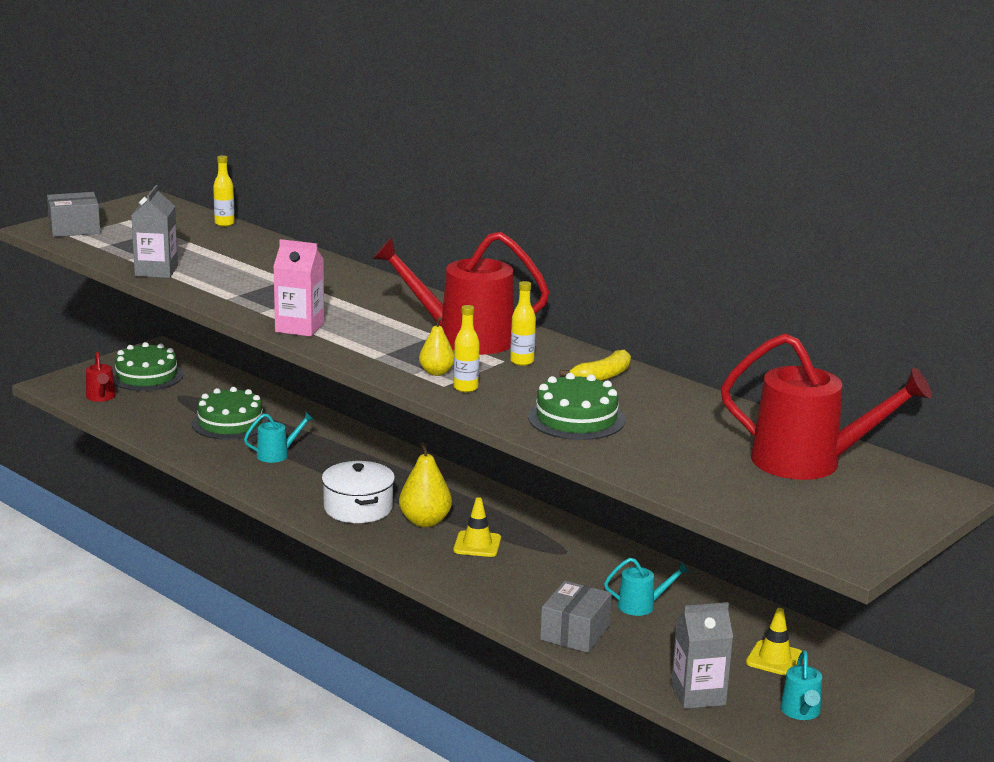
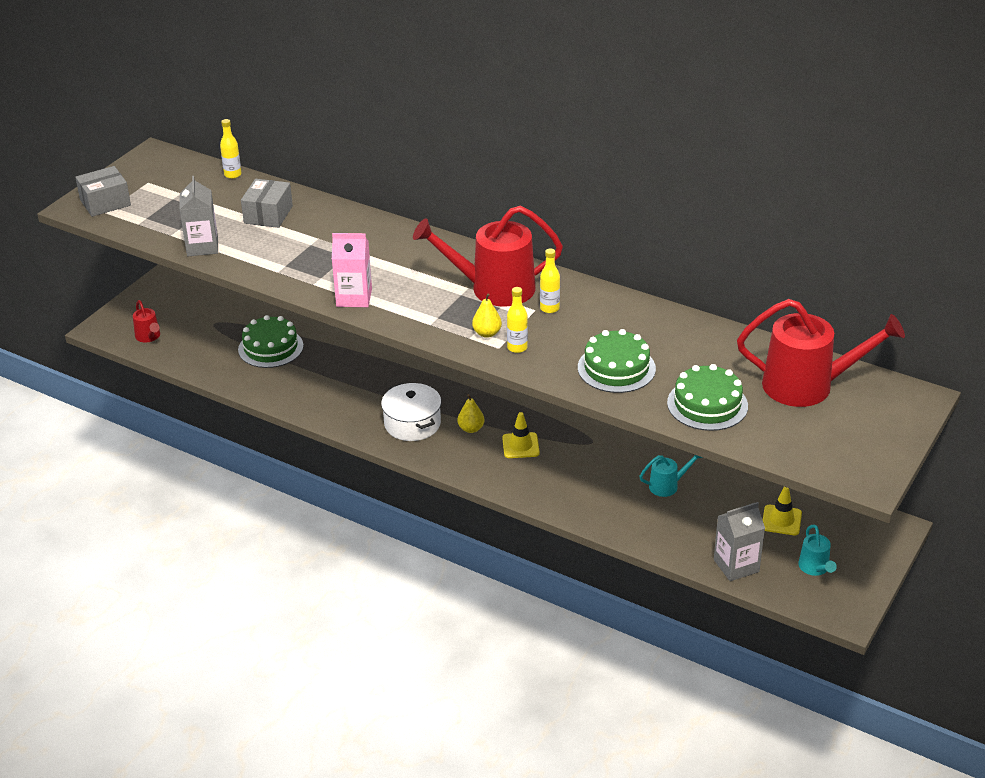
camera: 10 degrees left, 15 degrees up
(146, 376) = (177, 305): green cake -> green cake (707, 404)
(277, 454) = (324, 376): turquoise watering can -> none
(425, 521) = (471, 429): yellow pear -> yellow pear, size x0.62
(575, 632) = (626, 522): grey box -> grey box (268, 214)
(602, 376) = (619, 315): yellow banana -> none

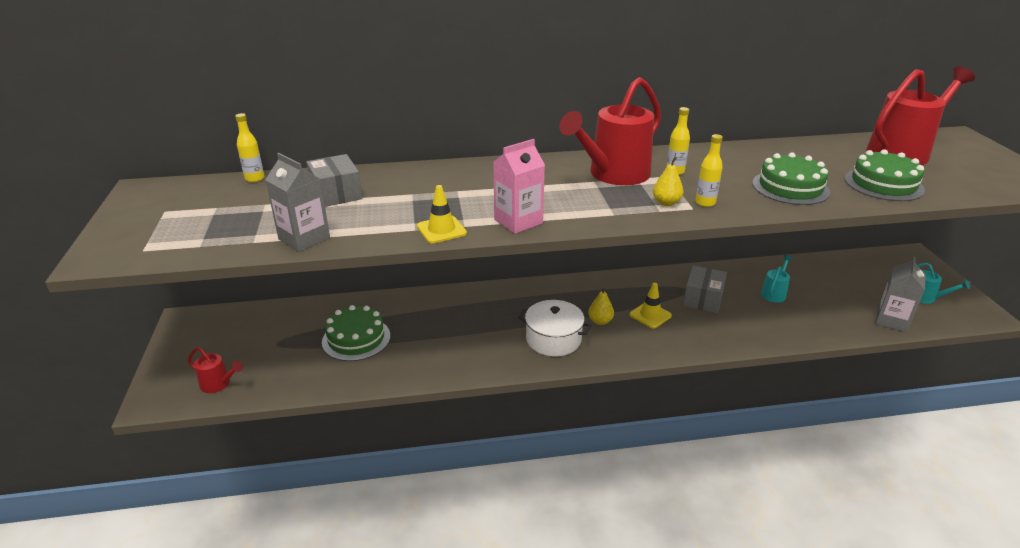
camera: 40 degrees left, 5 degrees down
(105, 202) = (132, 242): grey box -> grey box (702, 299)
(781, 520) = (862, 280): yellow traffic cone -> yellow traffic cone (441, 230)

